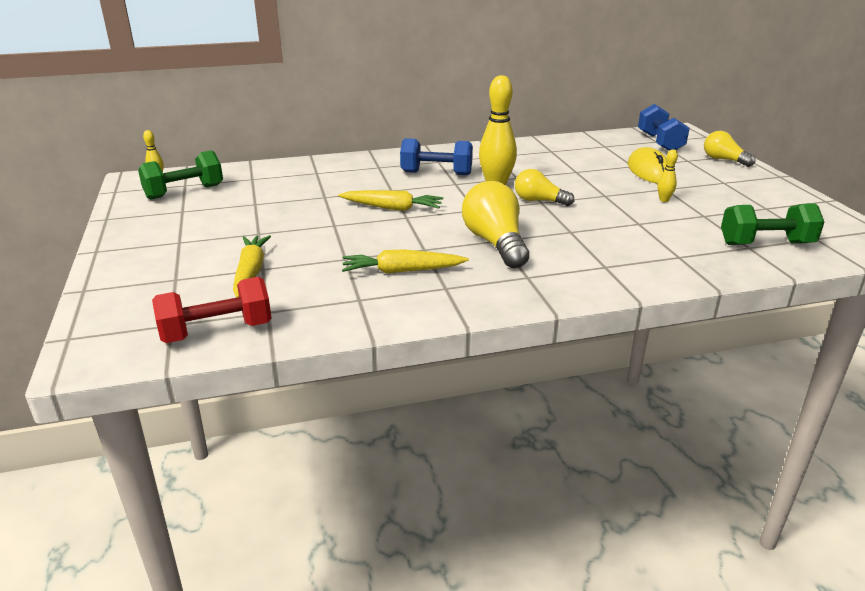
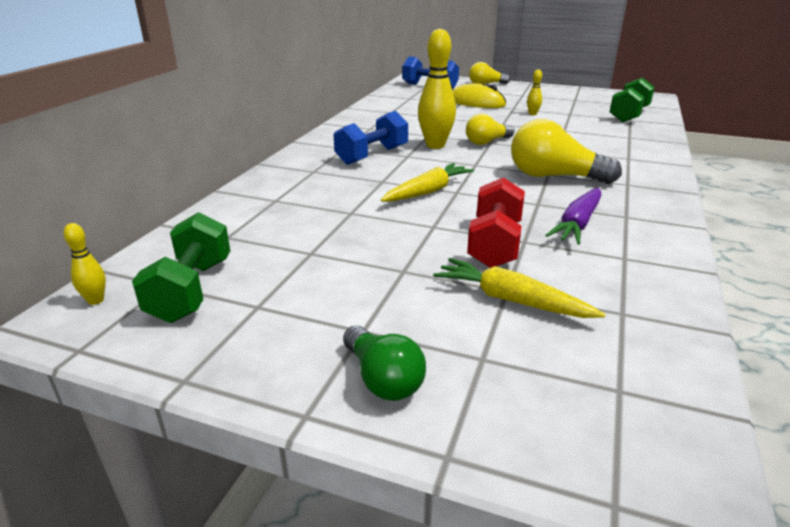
camera: 55 degrees left, 0 degrees up
(136, 259) = (383, 379): none -> green light bulb
(217, 331) = (658, 358): red dumbbell -> red dumbbell (494, 244)
(401, 271) = (577, 224): yellow carrot -> purple carrot

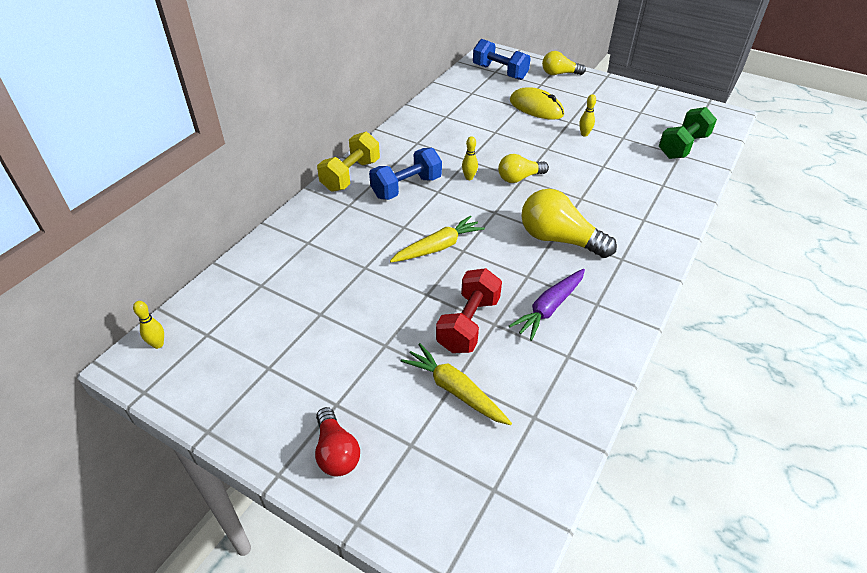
camera: 10 degrees right, 15 degrees up
(191, 290) = (225, 343): green dumbbell -> none
(308, 152) = (351, 175): none -> yellow dumbbell
(383, 379) = (336, 452): green light bulb -> red light bulb
(435, 145) = (469, 178): yellow bowling pin -> yellow bowling pin, size x0.46

